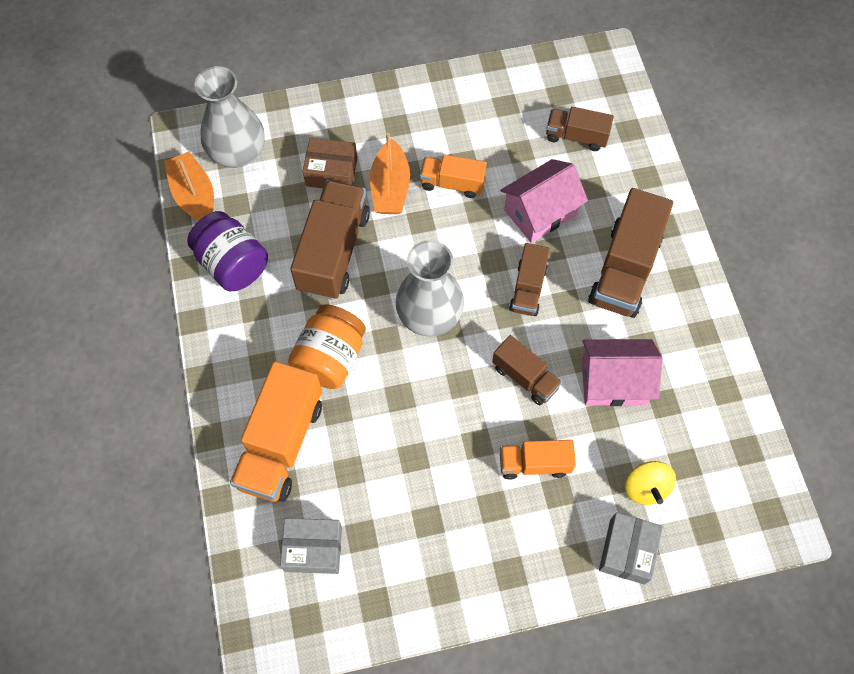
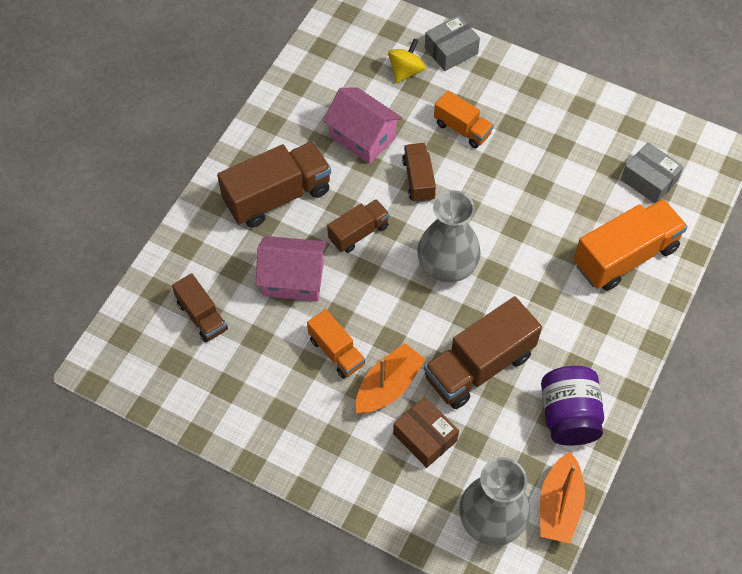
camera: 140 degrees left, 5 degrees down
(330, 358) = (545, 288): orange jar -> none

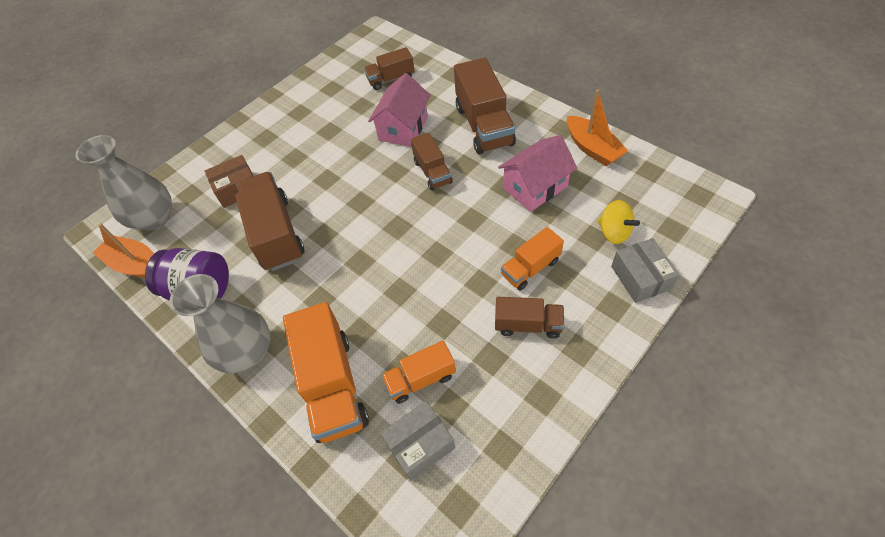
camera: 110 degrees right, 5 degrees down
(336, 352) = (331, 146): orange truck -> orange truck (420, 379)
(388, 386) = (288, 173): orange boat -> orange boat (592, 148)
(418, 180) = (476, 222): brown truck -> brown truck (528, 325)
(447, 266) = (378, 228): grey vase -> grey vase (246, 352)

